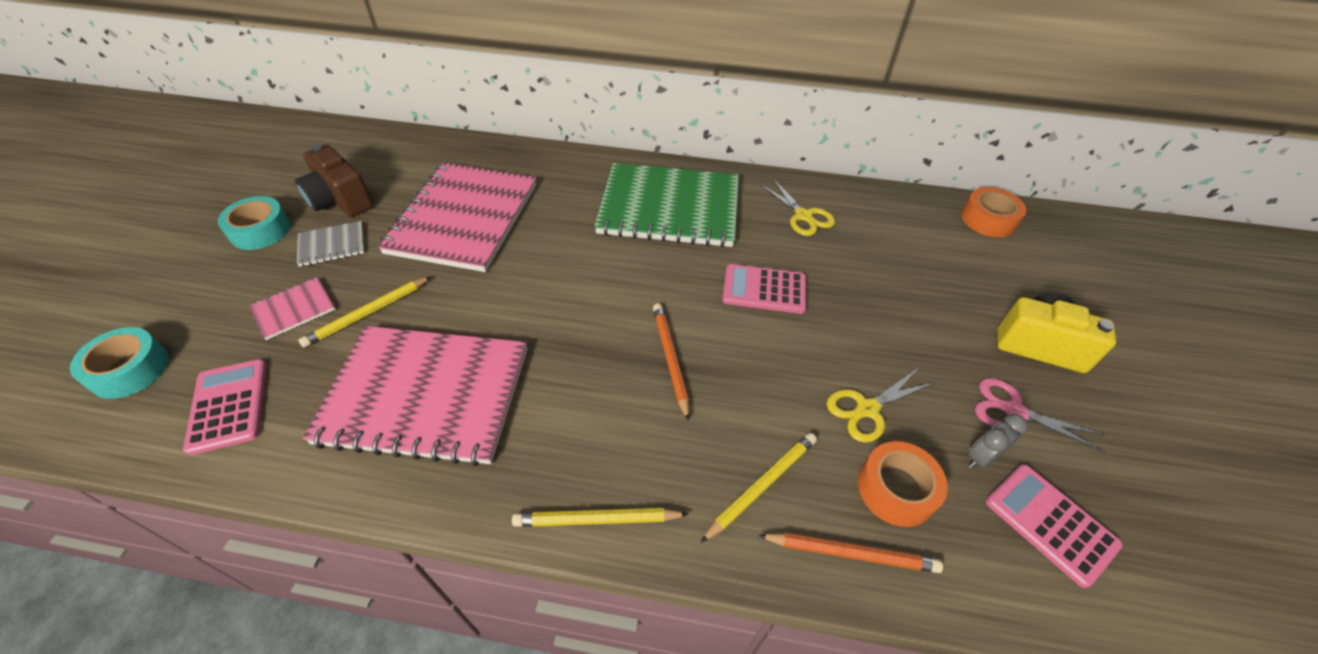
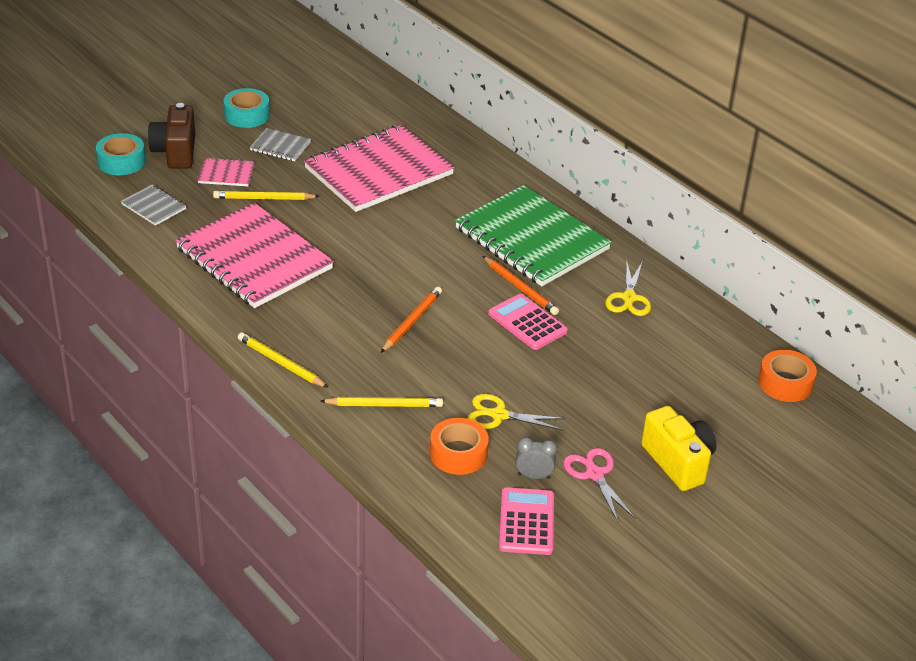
camera: 40 degrees right, 10 degrees down
(228, 406) = (154, 206): pink calculator -> grey notebook
(340, 200) = (312, 119): brown camera -> brown camera (175, 152)
(851, 553) = (393, 457): orange pencil -> orange pencil (520, 288)

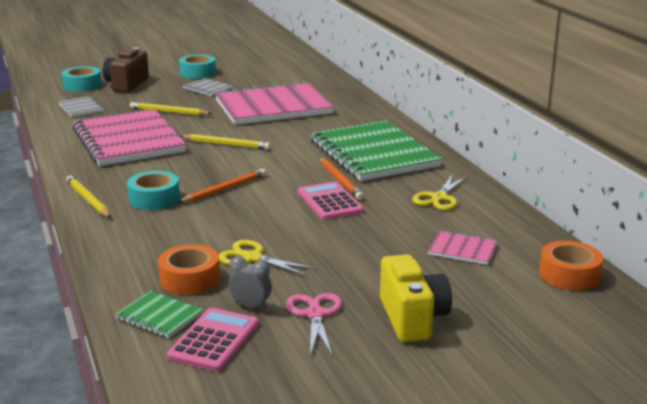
camera: 20 degrees right, 15 degrees down
(226, 174) = (153, 98): pink notebook -> pink notebook (462, 249)
(349, 349) = (154, 199): none -> turquoise tape
(384, 405) = (151, 237): yellow pencil -> yellow pencil (226, 144)
(461, 505) = (159, 316): none -> green notebook

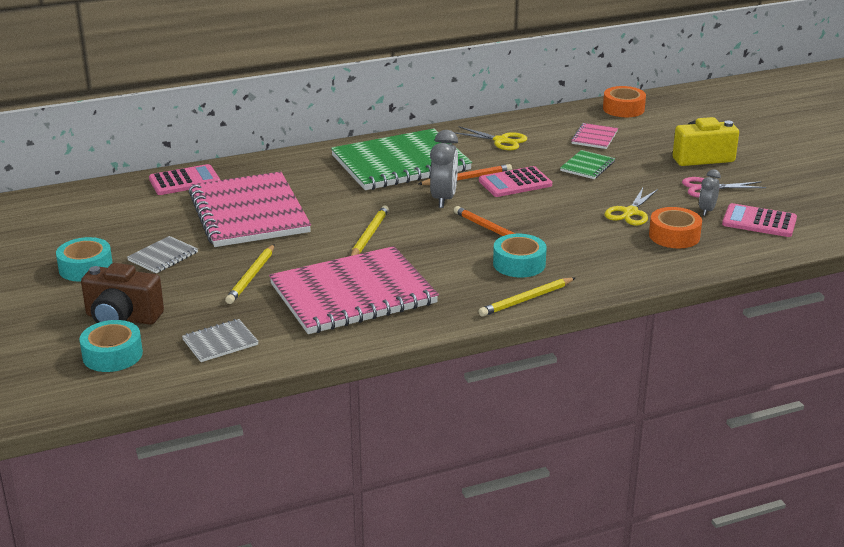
camera: 90 degrees left, 5 degrees up
(159, 316) = (736, 244): green notebook -> green notebook (587, 166)
(293, 170) = (443, 199): none -> grey clock
(331, 87) = (184, 181): none -> pink calculator

